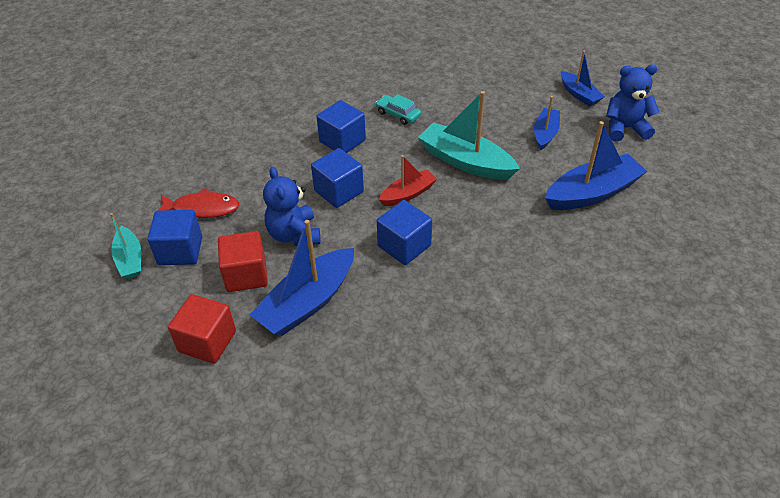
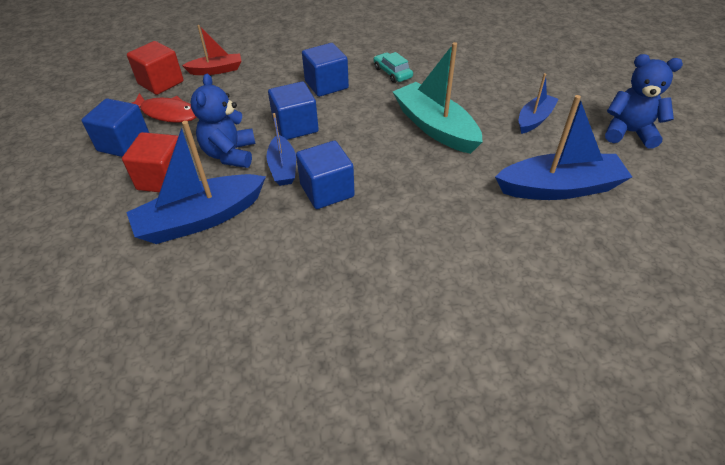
camera: 20 degrees right, 0 degrees up
(130, 259) = (79, 140): turquoise boat -> none
(207, 341) = (88, 229): red cube -> red cube (161, 83)
(408, 194) = (360, 144): red boat -> red boat (216, 70)
(579, 94) = (590, 91): blue boat -> blue boat (283, 168)

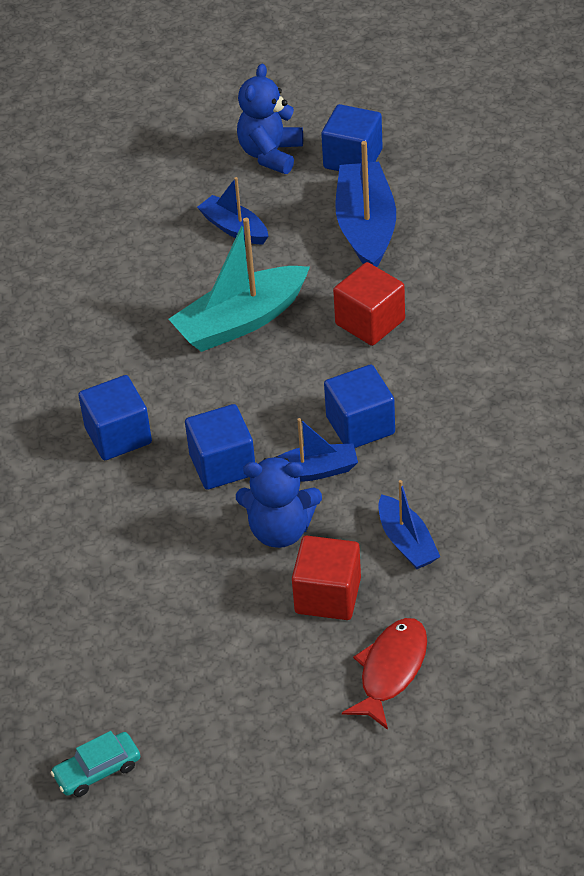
camera: 85 degrees left, 0 degrees up
(124, 144) = (244, 661): blue cube -> blue cube (353, 159)
(161, 83) = (76, 651): red cube -> red cube (370, 322)
(167, 113) = (170, 624): red fish -> red fish (390, 670)
(201, 219) = (407, 542): blue boat -> blue boat, size x0.58
(216, 70) = (48, 580): red boat -> none
(392, 73) = (97, 360): turquoise car -> turquoise car (97, 770)

